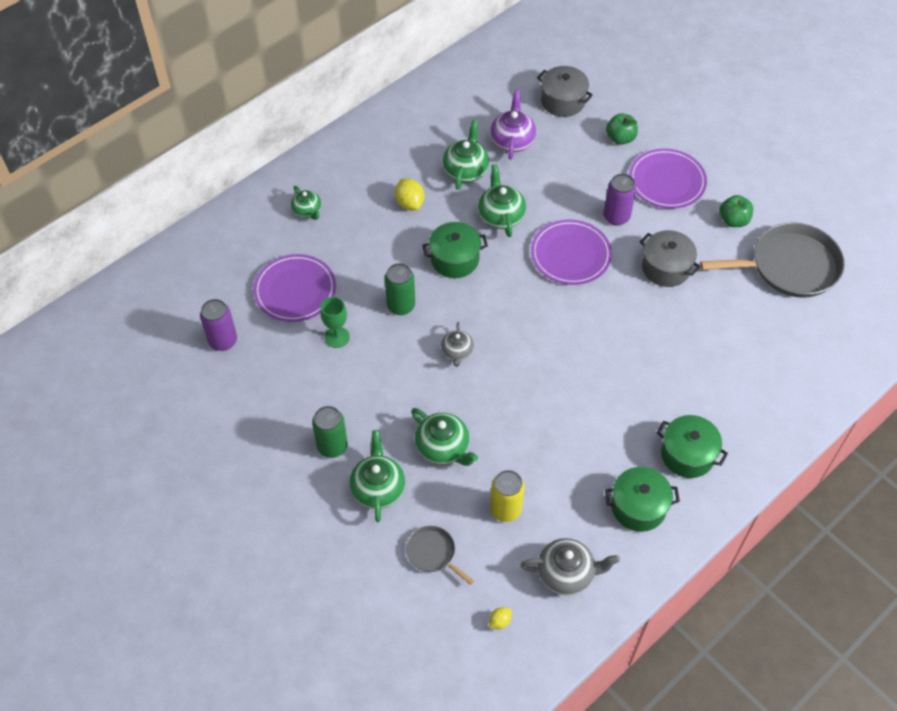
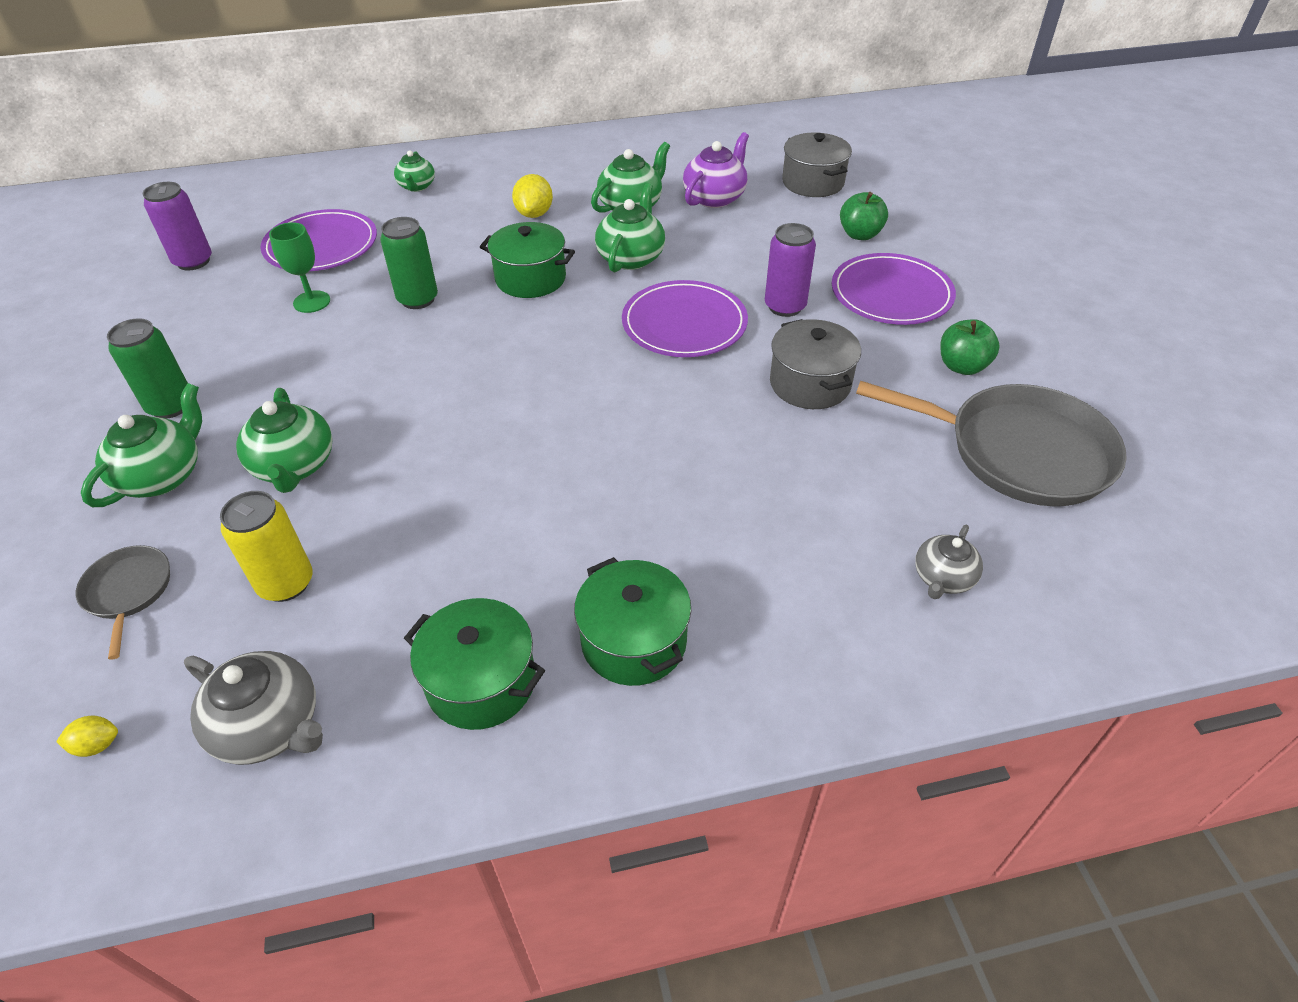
camera: 30 degrees right, 10 degrees down
(457, 352) = (431, 369): grey teapot -> grey teapot (942, 578)

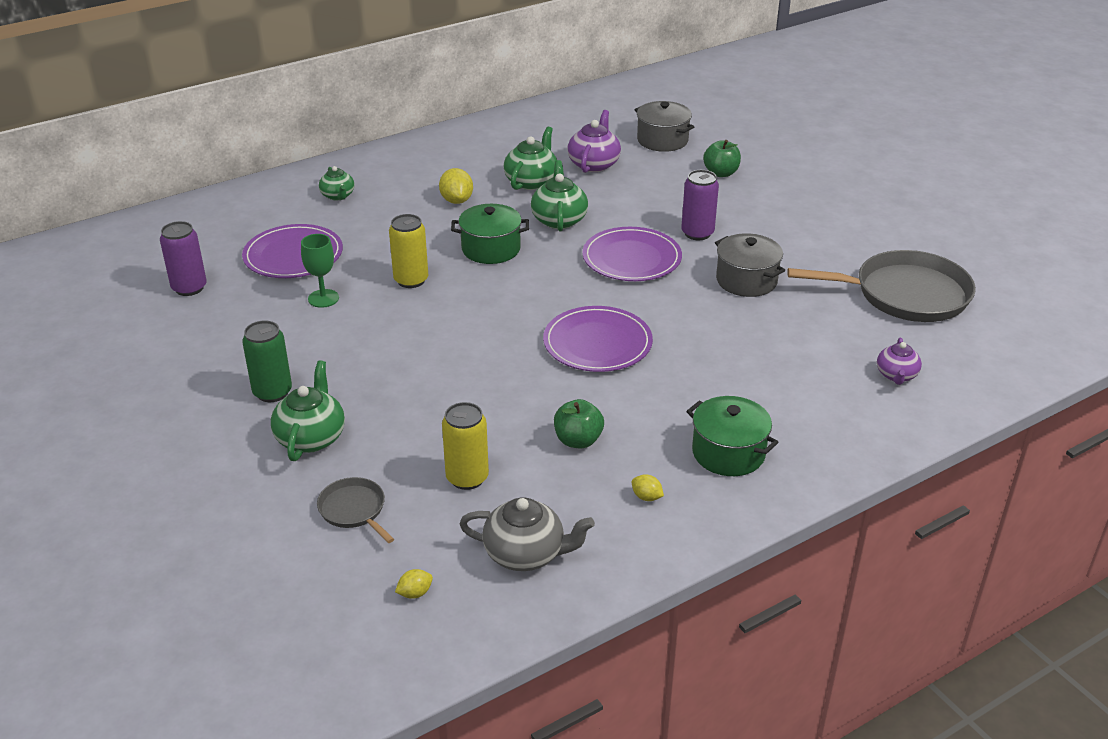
camera: 20 degrees left, 10 degrees down
(294, 466) = (410, 409): green teapot -> none
(418, 299) = (411, 280): green can -> yellow can
(481, 682) = (646, 497): green pot -> yellow lemon
(891, 293) = (767, 210): purple plate -> purple plate (597, 343)
(942, 578) = (896, 375): grey teapot -> purple teapot
(962, 366) = (841, 249): green apple -> green apple (578, 440)

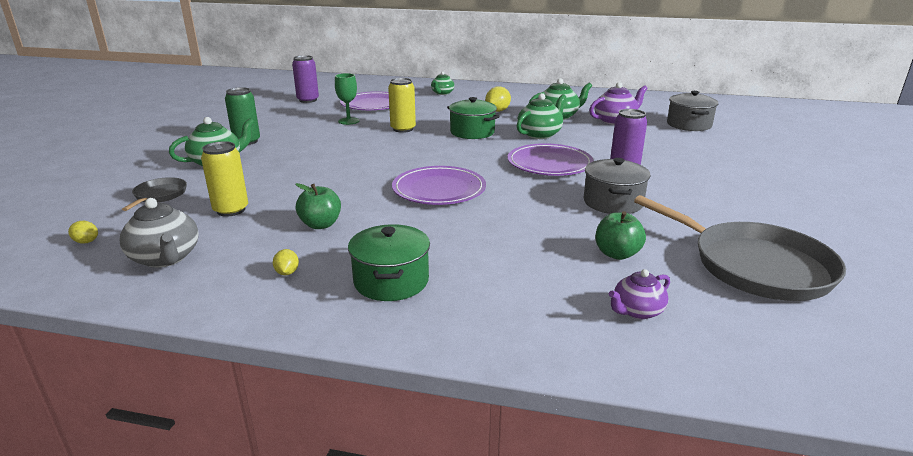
camera: 45 degrees right, 10 degrees down
(721, 173) = (705, 149): green apple -> green apple (617, 254)

